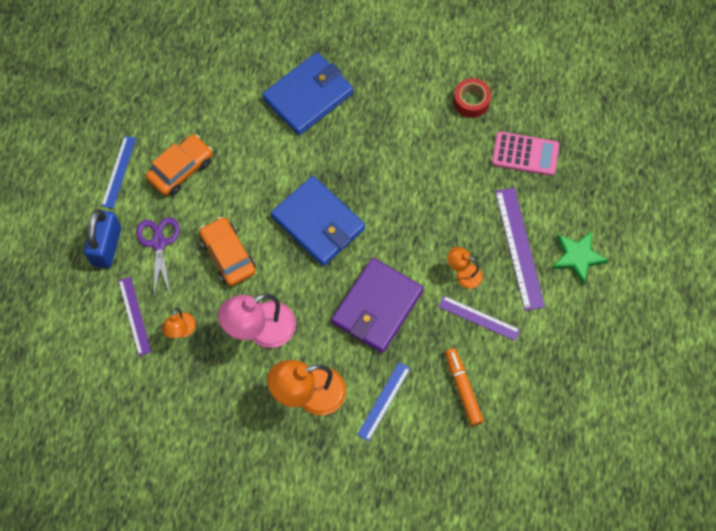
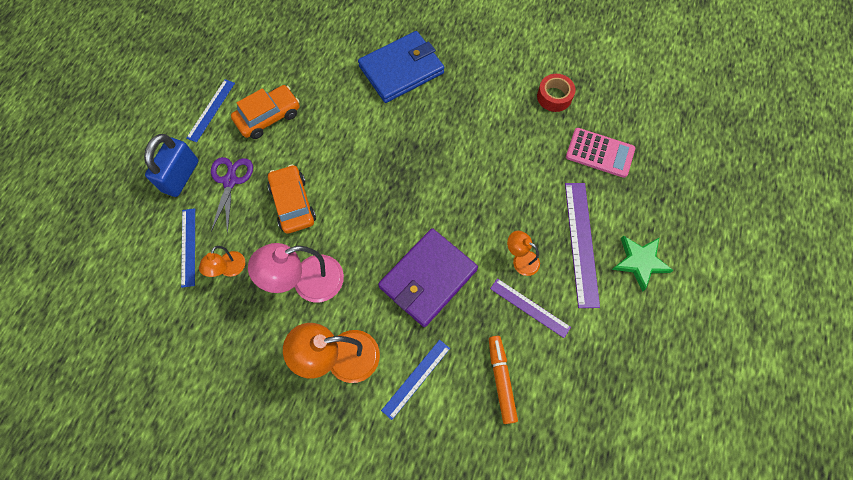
camera: 10 degrees right, 0 degrees up
(134, 315) = (188, 247): purple ruler -> blue ruler
(318, 223) = (386, 186): blue wallet -> none

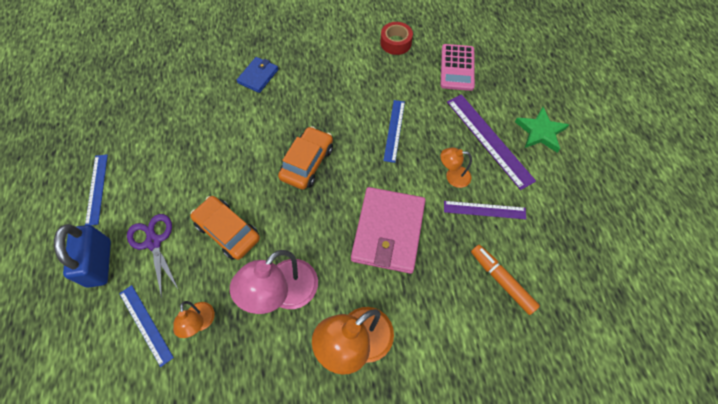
camera: 30 degrees left, 5 degrees down
(268, 117) = (158, 168): orange car -> orange car (307, 163)
(401, 69) = (258, 76): blue wallet -> blue wallet, size x0.53
(416, 379) = (433, 321): blue ruler -> blue ruler (394, 130)
(428, 278) = (388, 231): purple wallet -> pink wallet
(599, 153) = (457, 68): pink calculator -> pink calculator turned 105 degrees clockwise

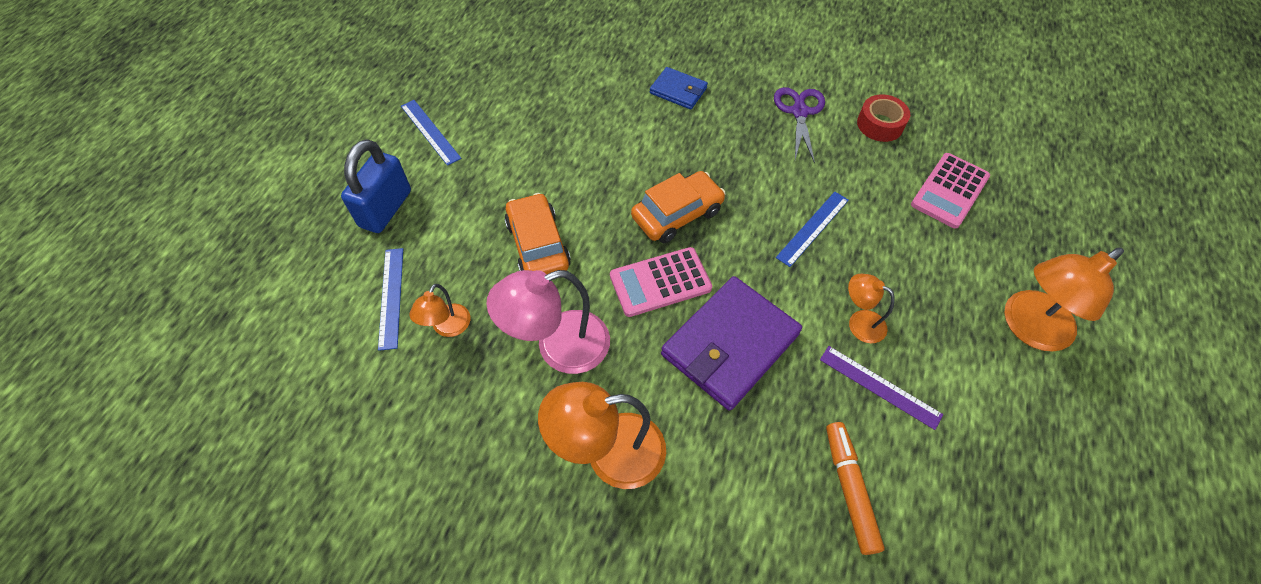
camera: 30 degrees right, 5 degrees down
(97, 189) = (430, 132): blue ruler -> blue ruler turned 60 degrees counterclockwise
(154, 242) = (452, 216): purple scissors -> purple scissors (799, 112)
(258, 76) = (678, 91): blue wallet -> blue wallet turned 60 degrees clockwise
(323, 214) = (660, 282): none -> pink calculator
(388, 231) = (730, 345): pink wallet -> purple wallet
(489, 140) = (941, 302): purple ruler -> none
(540, 132) = (1028, 328): green star -> orange lamp

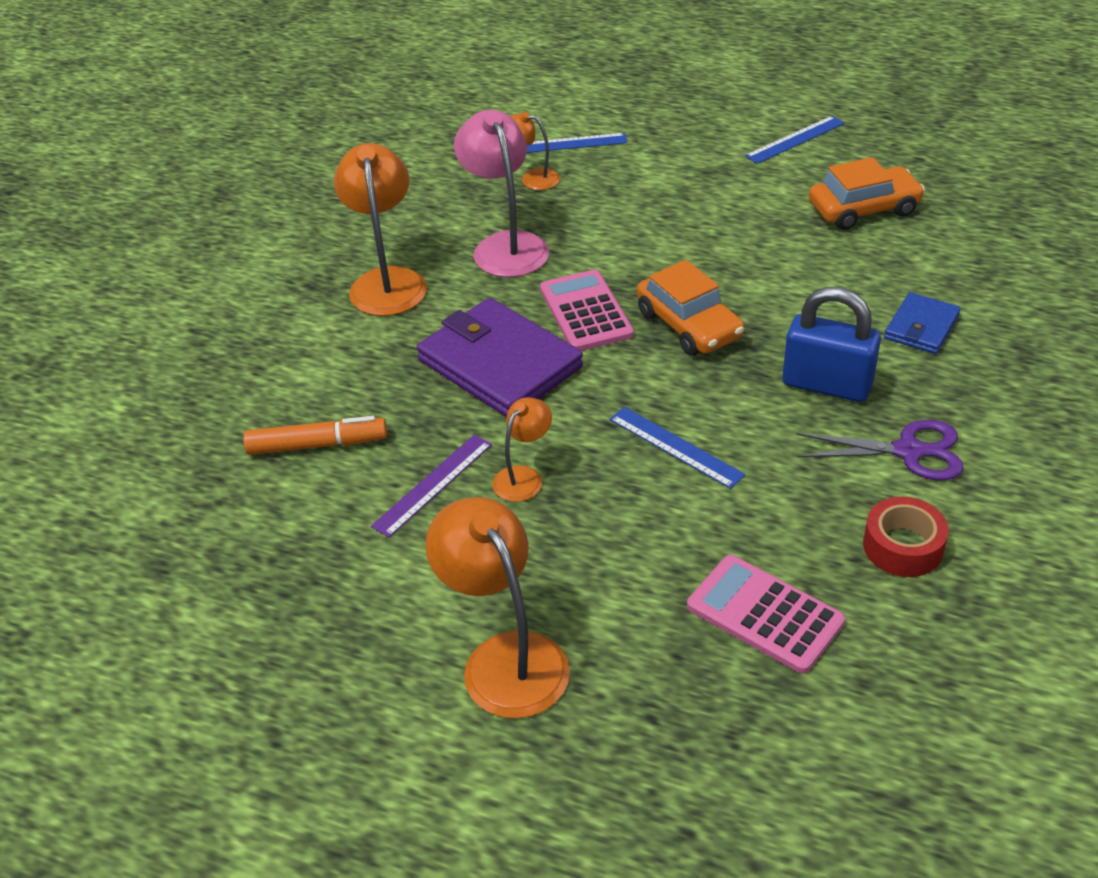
camera: 95 degrees right, 15 degrees down
(385, 209) = (678, 127): blue padlock -> blue padlock (827, 384)
(538, 245) = (636, 224): orange car -> orange car (863, 209)

